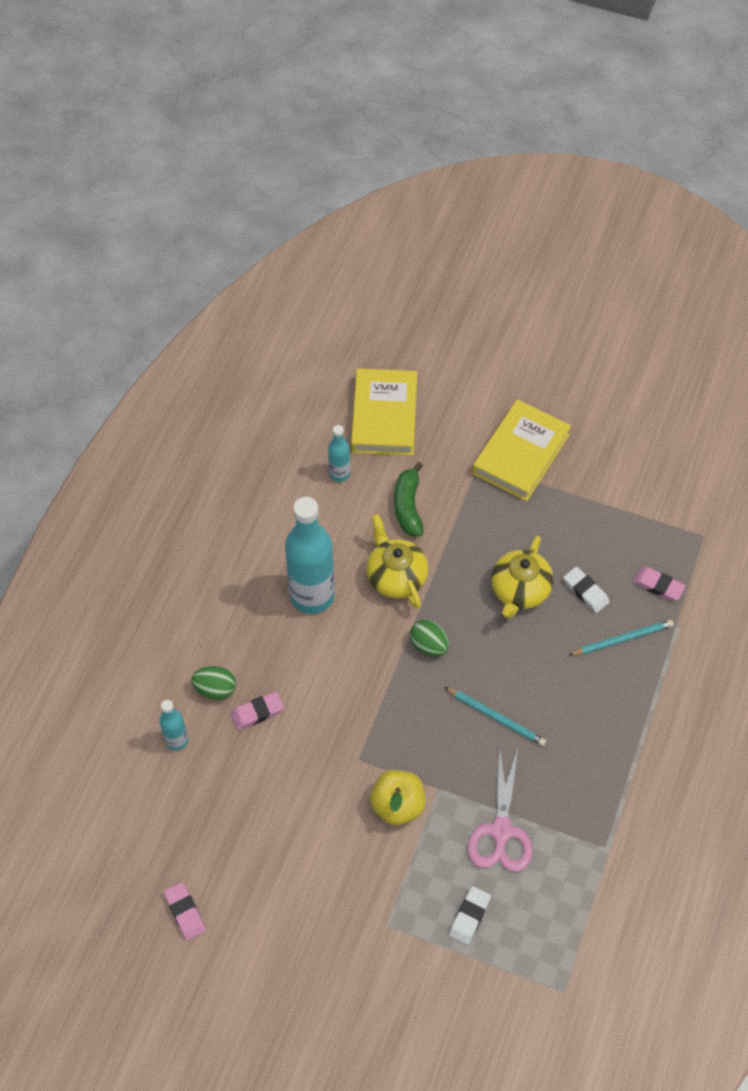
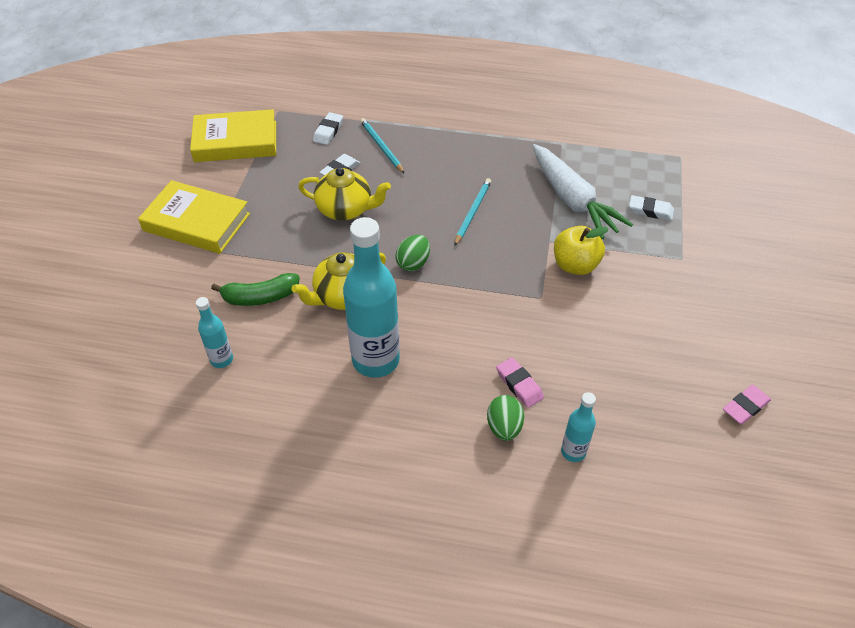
camera: 100 degrees left, 10 degrees down
(384, 416) = (145, 331): yellow book -> yellow book (236, 141)
(501, 831) = (572, 200): pink scissors -> white carrot
(658, 586) = (328, 131): pink eraser -> white eraser

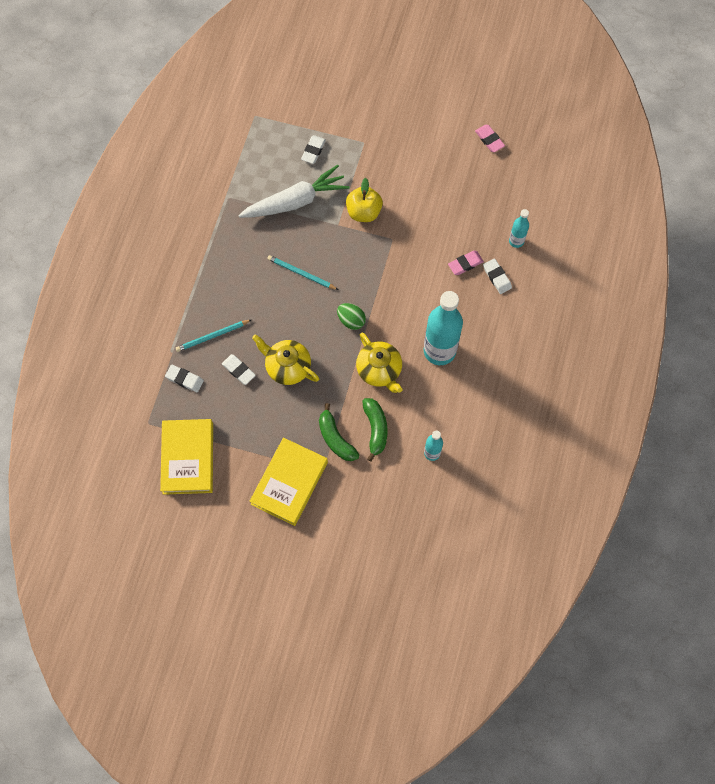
camera: 85 degrees left, 20 degrees up
(250, 259) = (335, 438): none -> green banana
(345, 209) = (287, 367): yellow teapot -> yellow teapot turned 75 degrees counterclockwise
(504, 427) = (497, 277): green egg -> white eraser

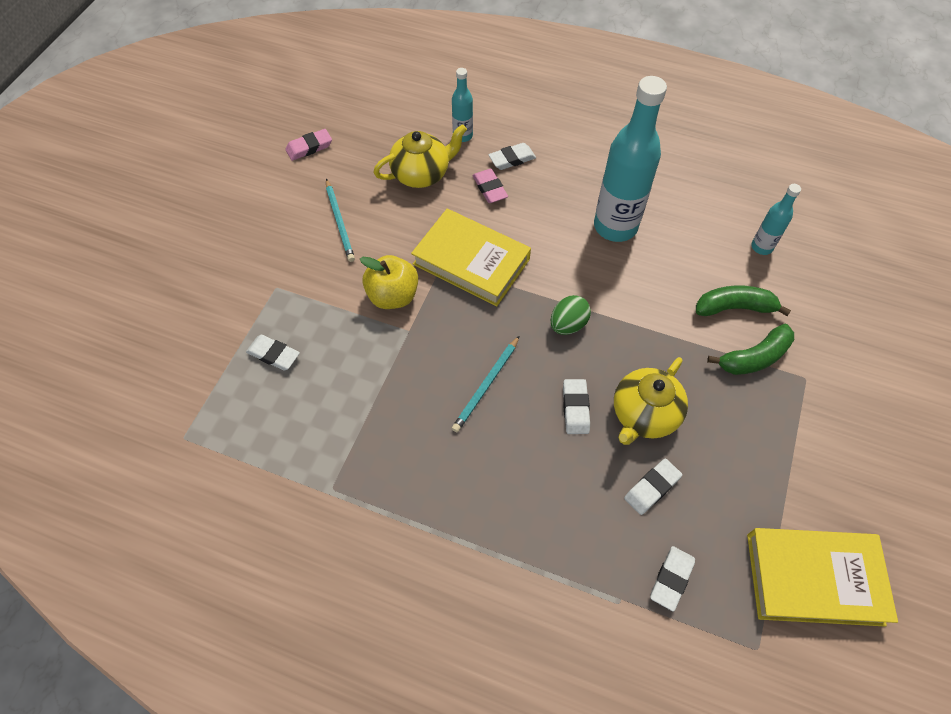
camera: 85 degrees left, 10 degrees down
(212, 336) = (591, 527): turquoise pencil -> turquoise pencil (340, 222)
(289, 326) = (575, 408): none -> white eraser
(289, 483) = (832, 424): yellow book -> yellow book (471, 262)
(295, 201) = (358, 386): white carrot -> none
(379, 370) = (646, 296): yellow teapot -> yellow teapot (422, 174)

